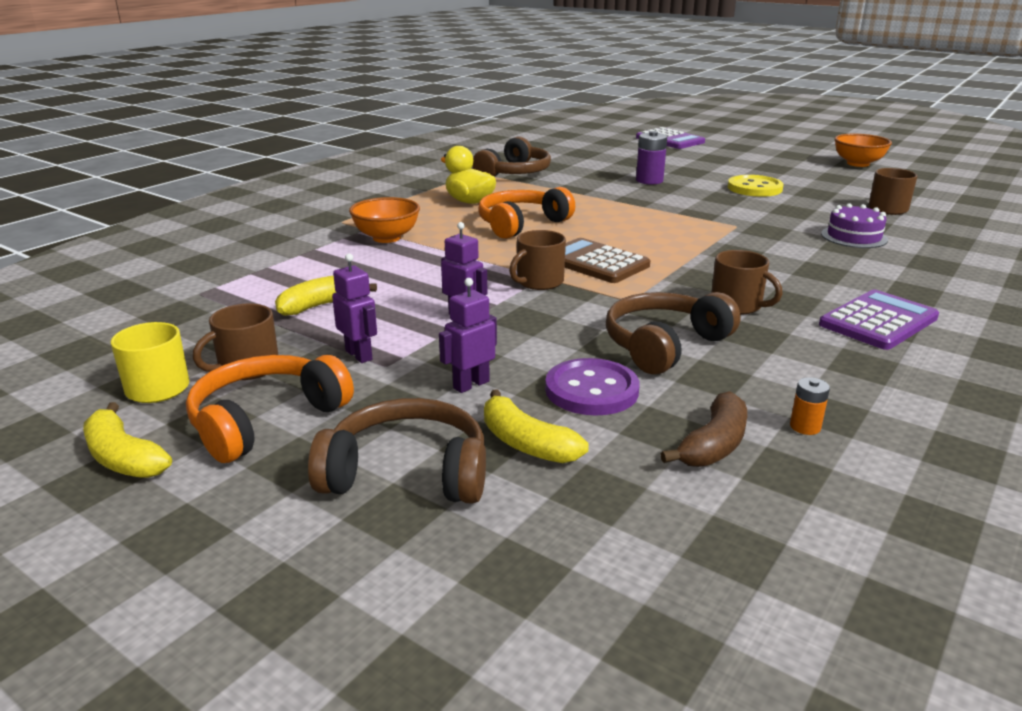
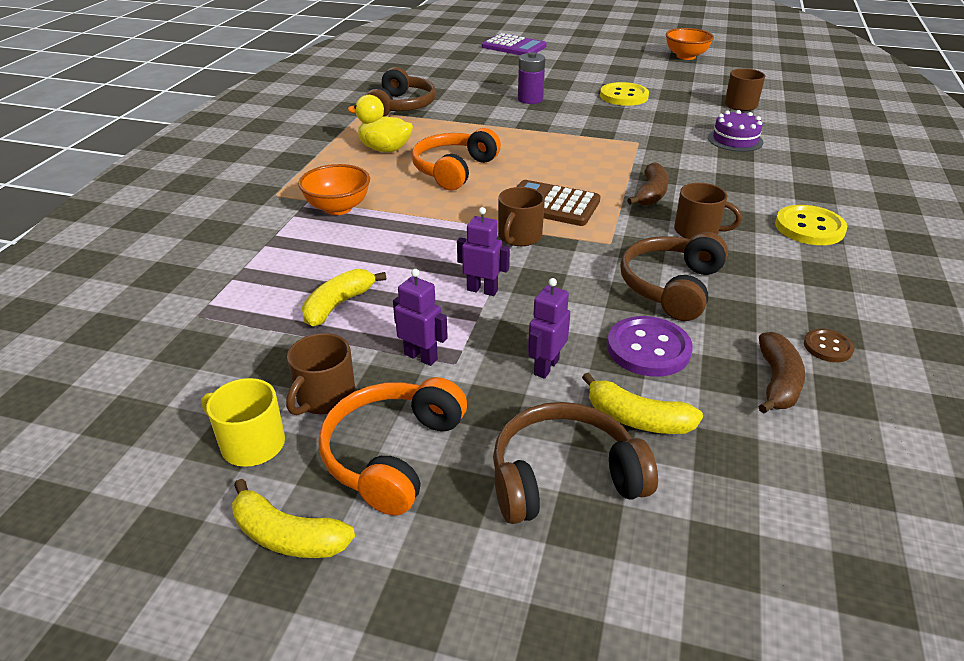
camera: 20 degrees left, 10 degrees up
(712, 268) = (650, 194): none -> brown banana
(805, 427) = (828, 347): orange battery -> brown button
(878, 321) = (809, 228): purple calculator -> yellow button

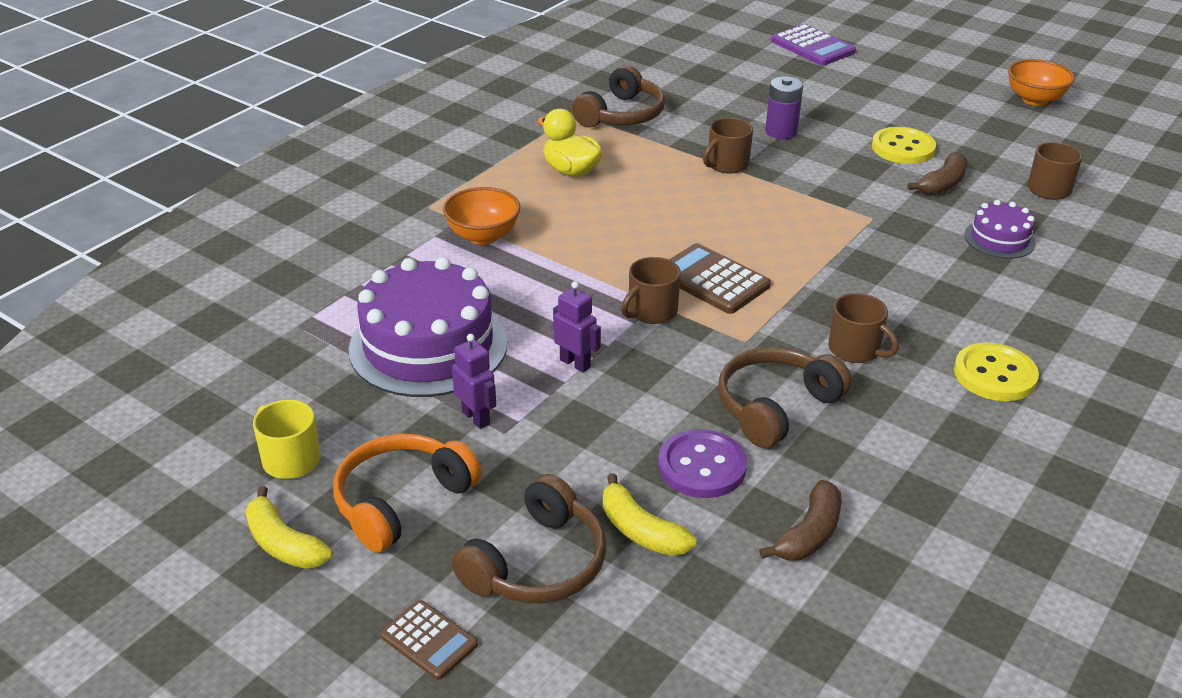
camera: 20 degrees right, 0 degrees up
(325, 397) = (370, 434): brown mug -> brown mug (727, 164)
(338, 305) = (428, 346): yellow banana -> purple cake
(454, 170) = (631, 213): orange headphones -> none
(506, 595) = (429, 640): none -> brown calculator
(546, 367) = (587, 458): purple robot -> none
(564, 478) = (537, 563): brown headphones -> brown headphones turned 120 degrees clockwise
(650, 194) = (836, 291): brown banana -> brown banana (942, 184)
(828, 347) = (895, 513): brown button -> none

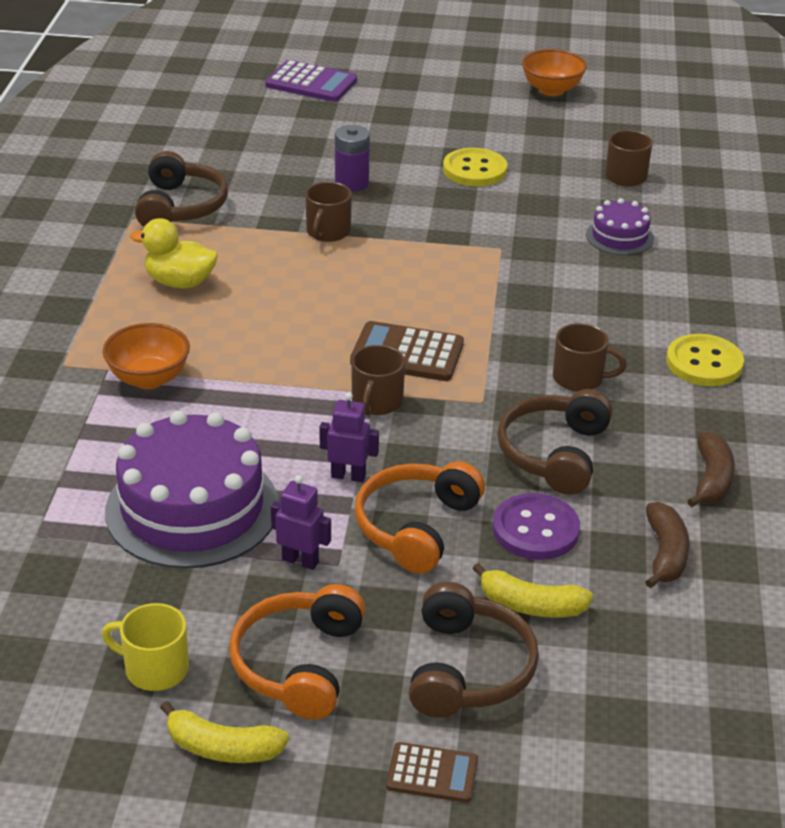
camera: 30 degrees left, 0 degrees up
(597, 425) = (416, 527): none -> orange headphones
(942, 184) = (535, 196): brown banana -> brown banana (711, 479)

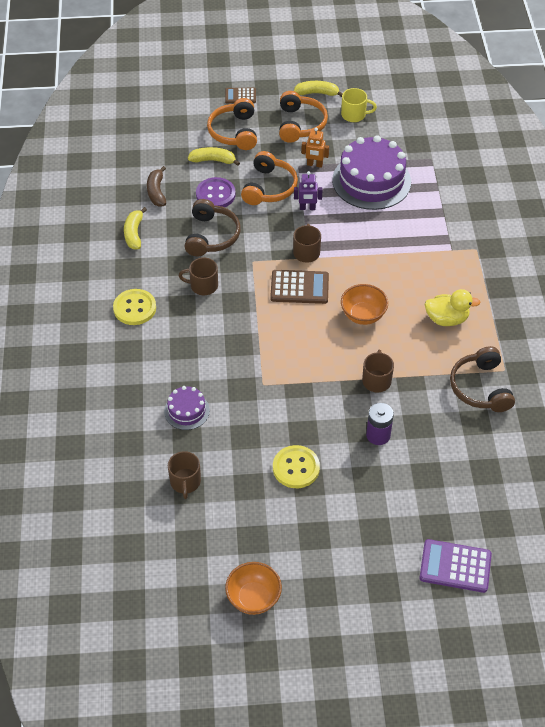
camera: 170 degrees right, 15 degrees up
(149, 378) = (428, 248): orange bowl -> orange bowl (363, 315)
(300, 561) = (314, 164): purple robot -> orange robot
(467, 669) = (234, 132): brown headphones -> orange headphones
(711, 479) = (134, 233): brown banana -> yellow banana

